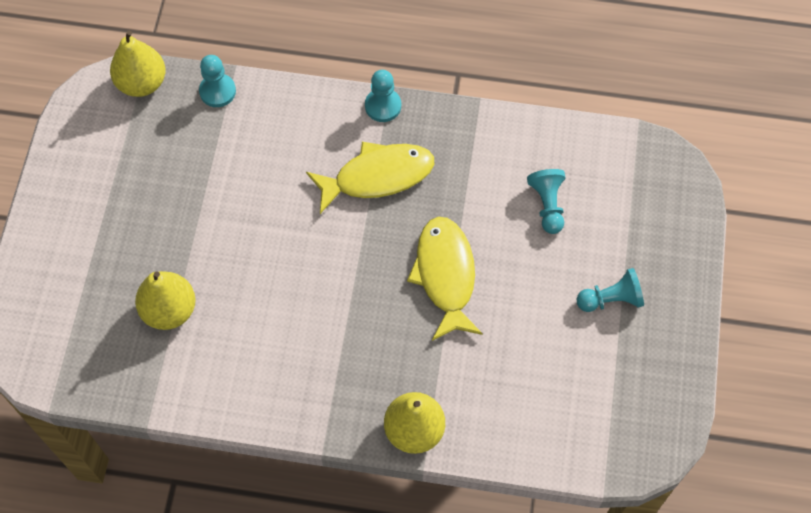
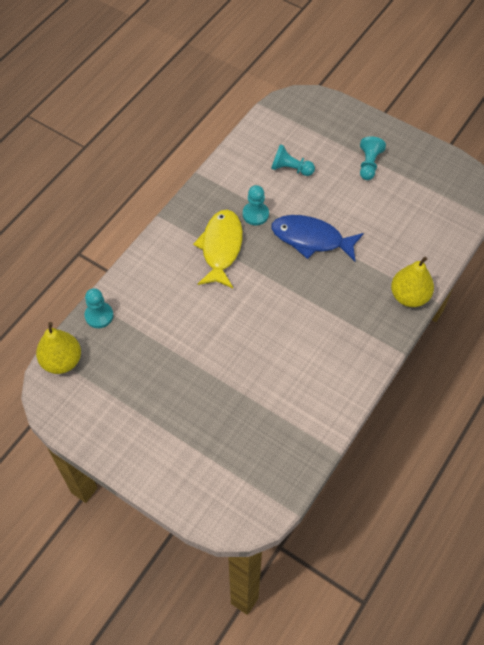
camera: 65 degrees left, 5 degrees down
(169, 310) = (256, 407): yellow pear -> none
(383, 106) = (170, 225): turquoise pawn -> turquoise pawn (255, 214)
(445, 275) = (311, 239): yellow fish -> blue fish

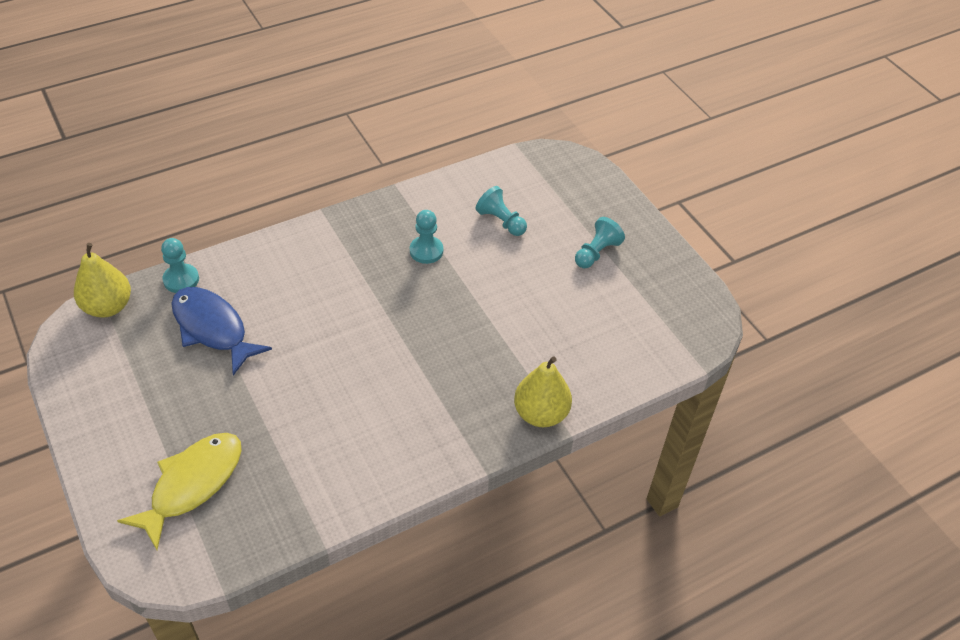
camera: 25 degrees right, 10 degrees down
(221, 248) = (362, 268): yellow fish -> yellow fish (192, 484)
(311, 239) = (470, 302): blue fish -> blue fish (213, 328)

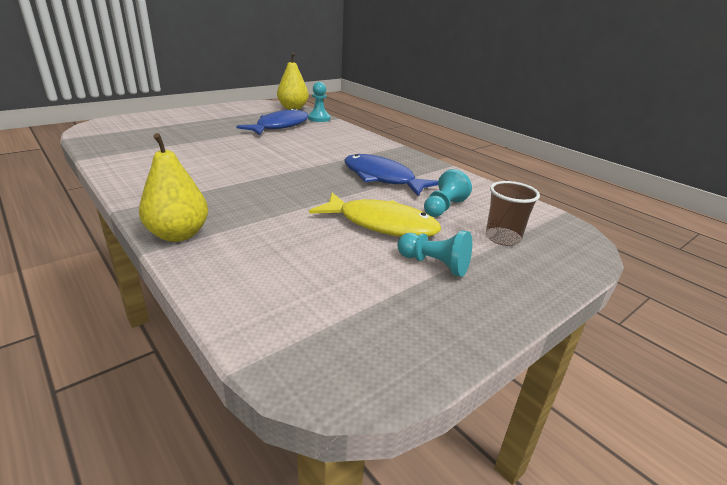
camera: 80 degrees right, 20 degrees down
(192, 484) = (153, 128): yellow fish -> yellow fish (381, 224)
(426, 251) = (382, 178): turquoise pawn -> blue fish
(559, 201) = (502, 238): none -> brown cup

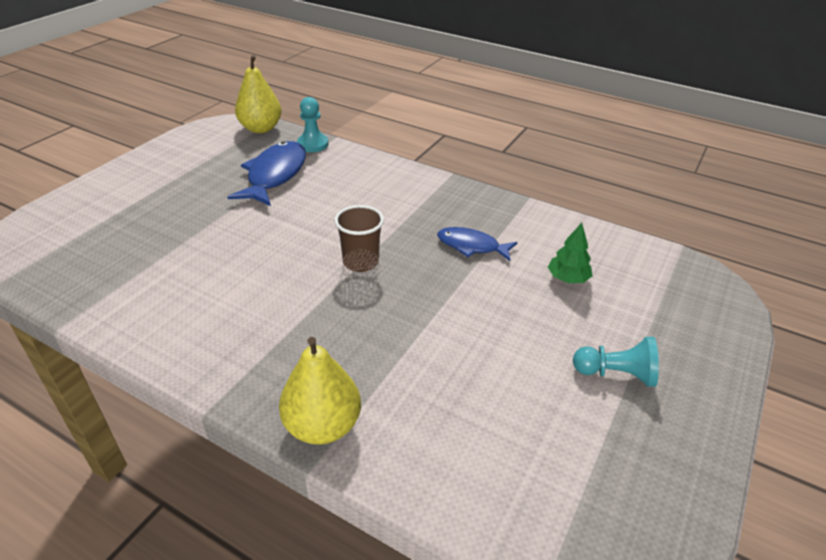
camera: 20 degrees left, 10 degrees up
(381, 224) = (525, 329): yellow fish -> none
(382, 178) = (471, 246): blue fish -> blue fish, size x0.61
(443, 207) = (567, 278): turquoise pawn -> green tree
(502, 238) = (651, 309): brown cup -> brown cup (361, 262)

